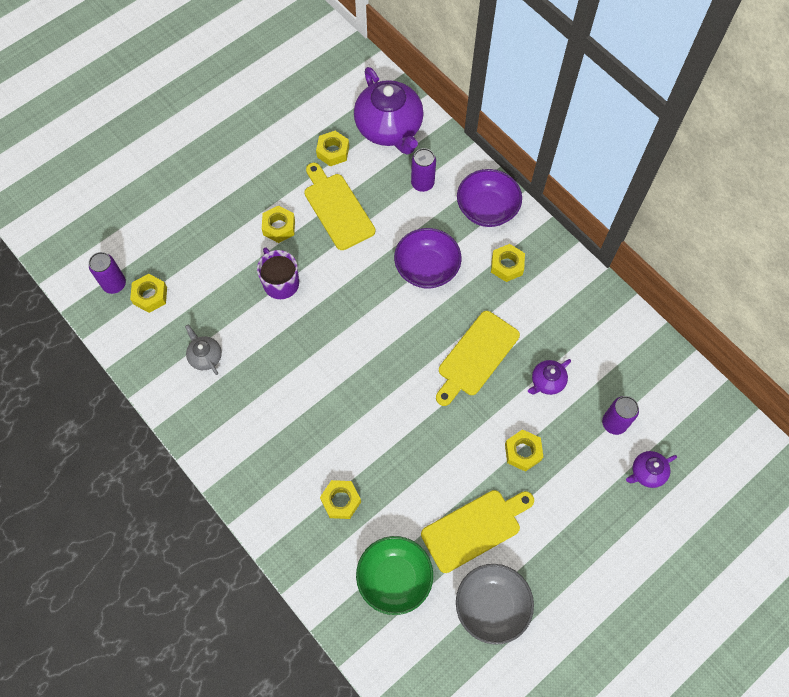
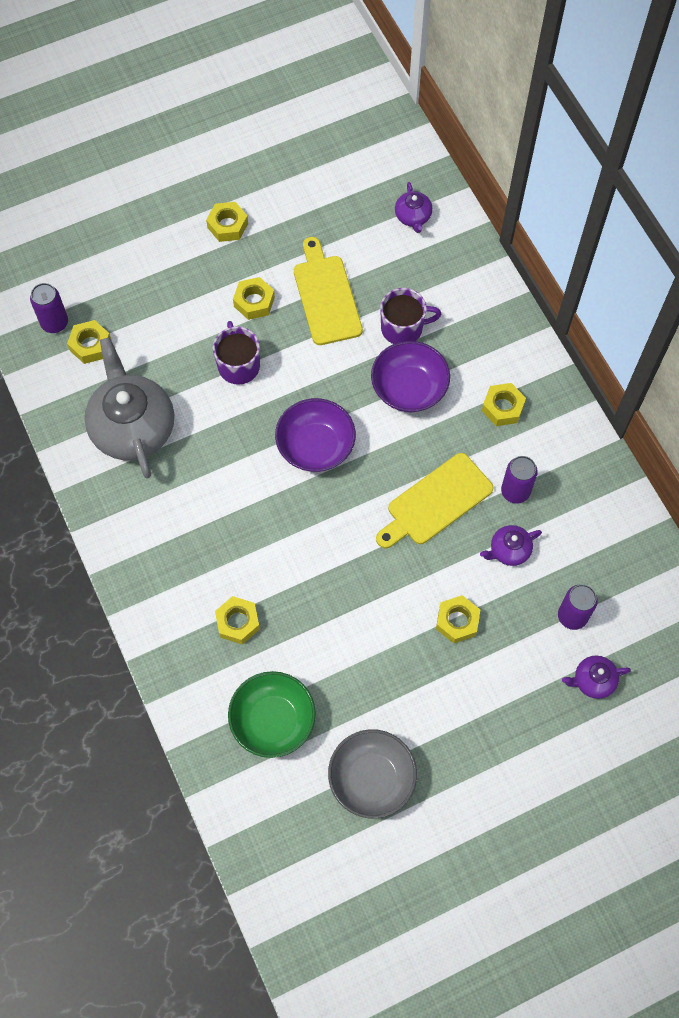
camera: 15 degrees right, 0 degrees up
(205, 356) = (133, 427): grey teapot -> grey teapot, size x2.18
(333, 152) = (340, 229): yellow nut -> yellow nut (227, 225)
(389, 128) = (413, 217): purple teapot -> purple teapot, size x0.46
(407, 220) = (403, 328): none -> purple mug
(422, 183) = (432, 290): purple can -> purple can (515, 491)
(475, 528) = (378, 691): yellow cutting board -> none
(487, 209) = (499, 337): purple bowl -> purple bowl (315, 446)

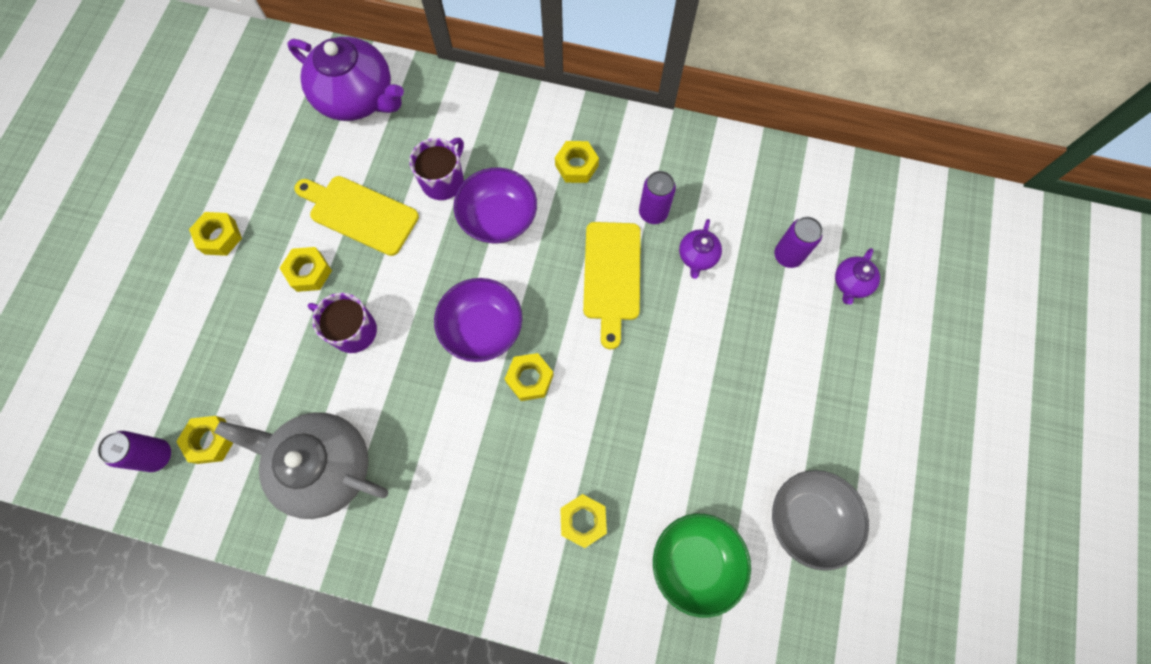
camera: 50 degrees left, 5 degrees up
(413, 217) = (357, 98): purple teapot -> purple teapot, size x2.18
(457, 621) = (725, 342): yellow nut -> yellow nut (529, 379)

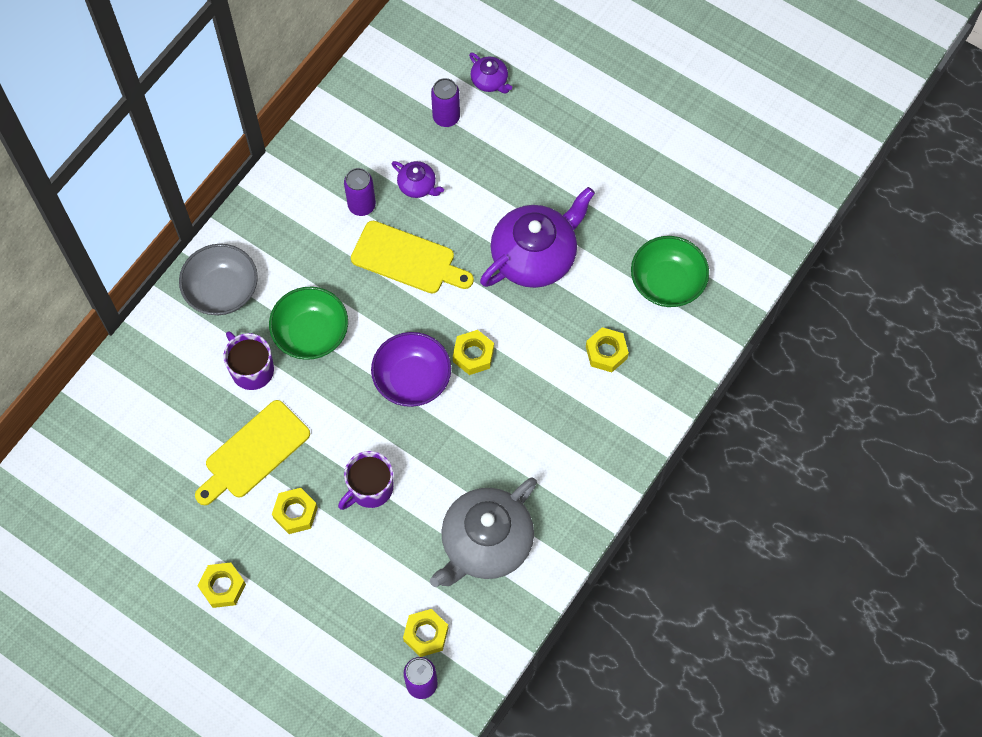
camera: 70 degrees left, 5 degrees down
(357, 98) = (123, 422): purple teapot -> purple teapot (535, 256)
(498, 218) = (311, 333): purple bowl -> green bowl
(576, 166) = (287, 251): yellow nut -> none
(808, 519) = (664, 191): grey bowl -> grey bowl (222, 290)

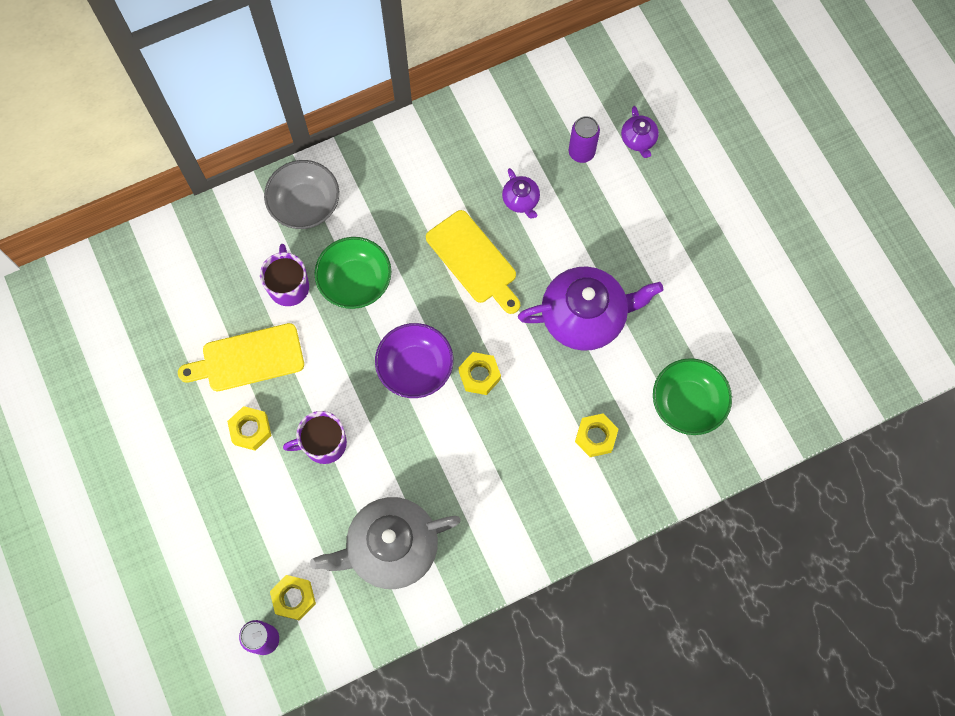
camera: 30 degrees right, 5 degrees up
(223, 587) = (155, 459): yellow nut -> none
(361, 205) = (463, 192): purple can -> none

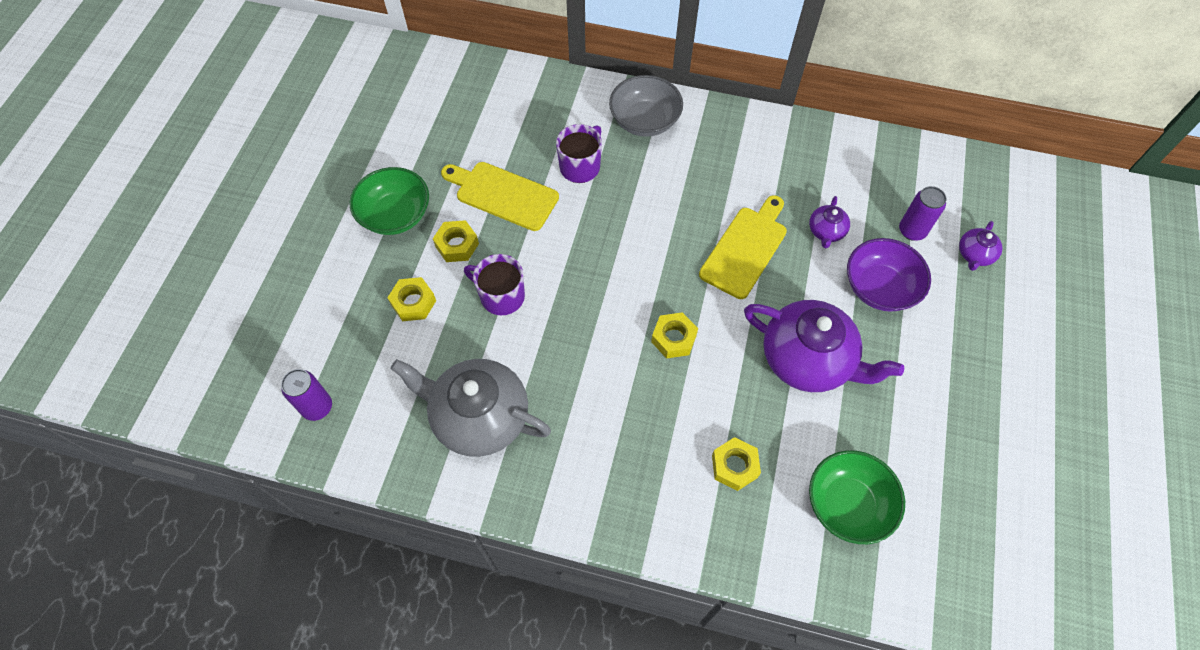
camera: 40 degrees right, 10 degrees down
(294, 598) = (368, 394): yellow nut -> yellow nut (413, 303)
(355, 282) = (634, 198): green bowl -> green bowl (395, 215)
(415, 368) = (625, 294): purple bowl -> purple bowl (879, 288)
(474, 260) = (745, 249): yellow cutting board -> yellow cutting board turned 150 degrees counterclockwise

